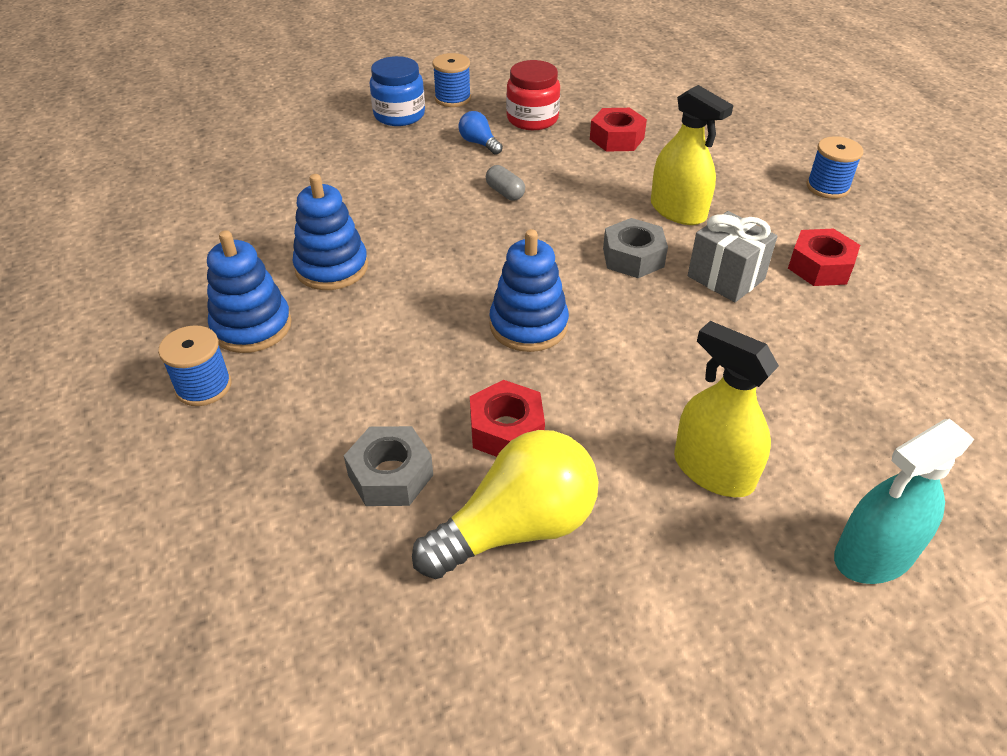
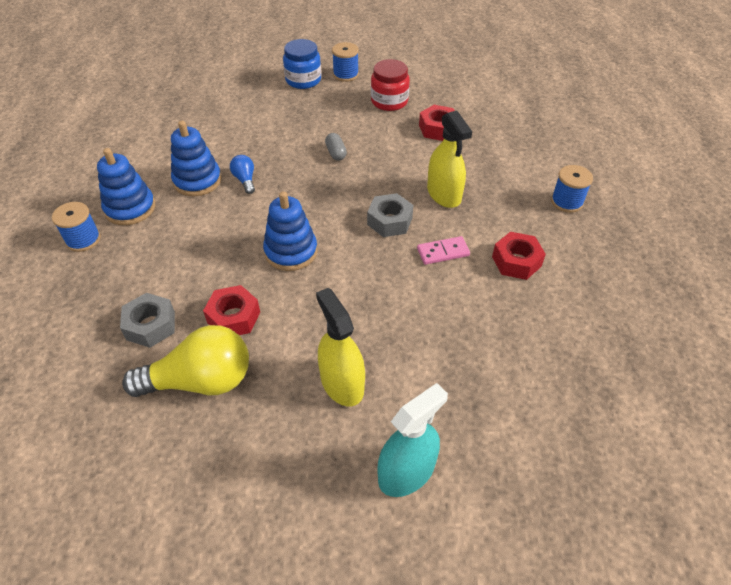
camera: 20 degrees right, 5 degrees up
(479, 143) = (342, 112): blue light bulb -> blue light bulb (245, 180)
(725, 278) = (443, 252): grey gift -> pink domino
(874, 555) = (406, 472): turquoise spray bottle -> turquoise spray bottle turned 150 degrees clockwise

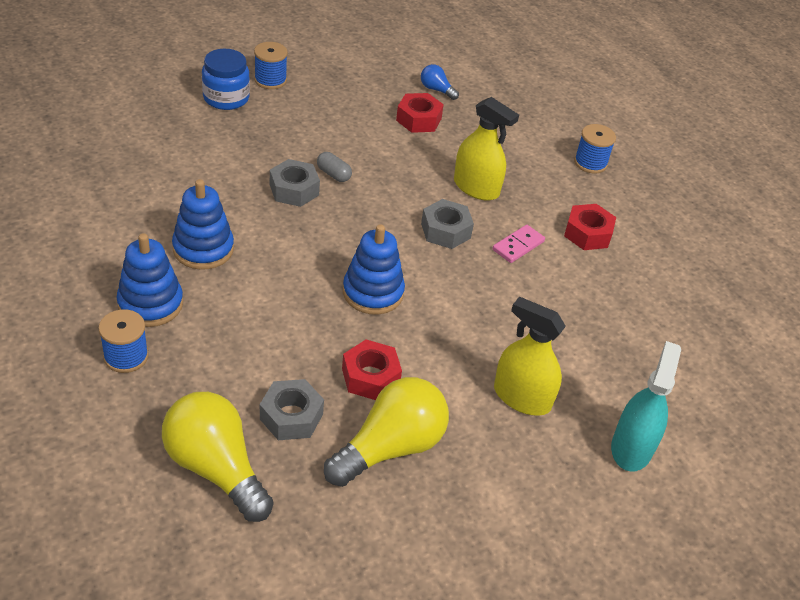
camera: 35 degrees left, 5 degrees down
(68, 343) = (216, 468): none -> yellow light bulb
(245, 180) = (258, 232): blue light bulb -> blue light bulb (436, 90)
(297, 156) = (294, 190): none -> grey nut
(389, 101) = (344, 101): red jar -> none

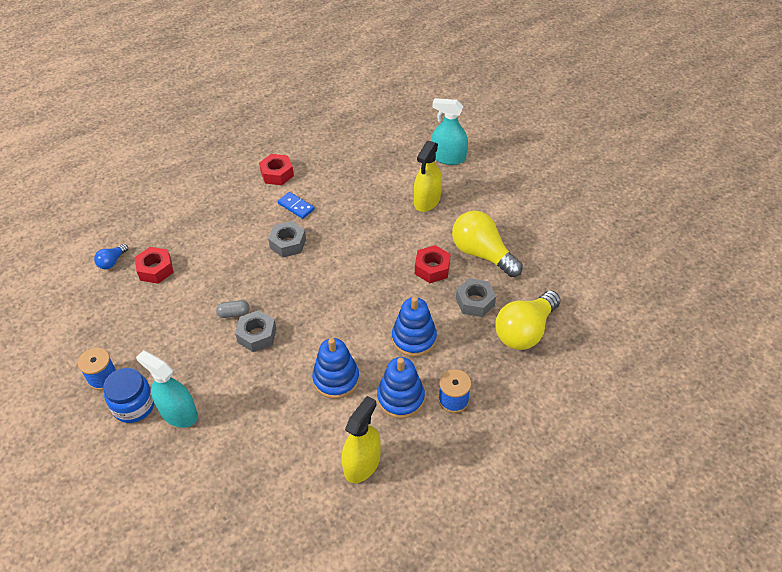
camera: 90 degrees left, 5 degrees up
(204, 126) = (178, 413): none -> turquoise spray bottle
(333, 174) = (234, 313): grey capsule -> grey capsule turned 45 degrees clockwise
(373, 292) = (358, 275): blue stacking toy -> blue stacking toy (414, 338)
(476, 188) = (237, 230): yellow spray bottle -> yellow spray bottle (362, 464)
(518, 246) = (296, 206): pink domino -> blue domino
(590, 163) = (200, 172): blue spool -> none

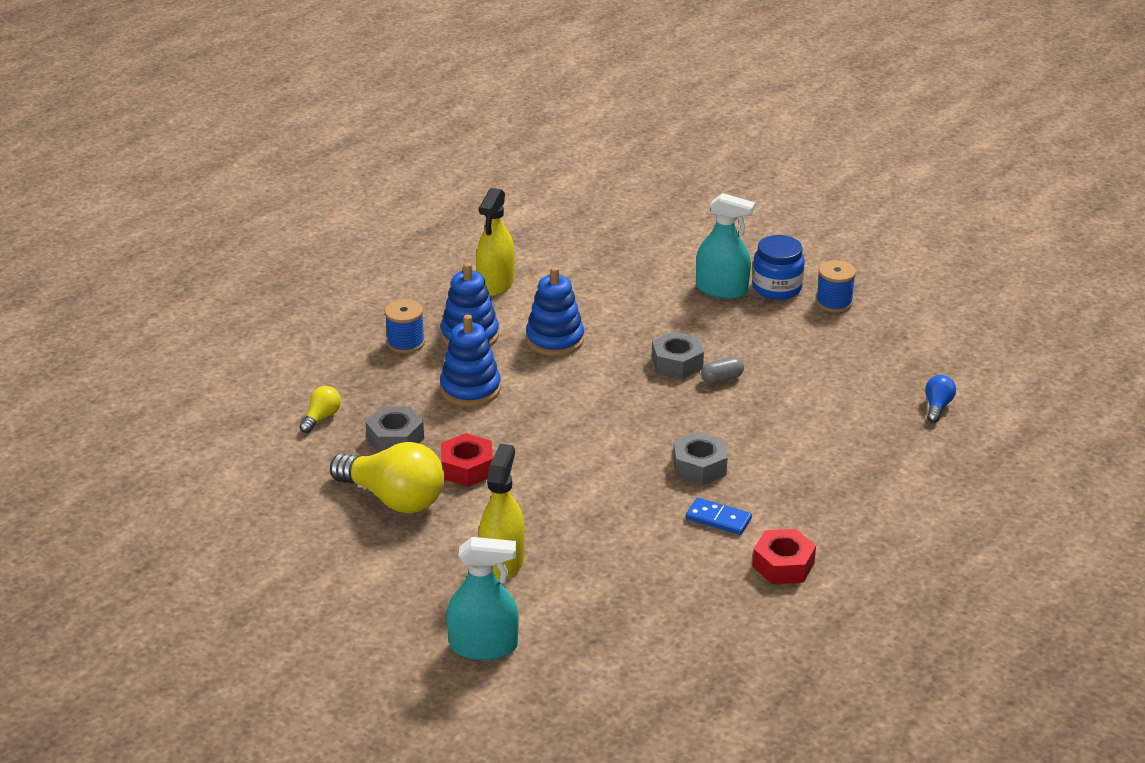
camera: 165 degrees right, 15 degrees down
(155, 269) = (868, 407): red nut -> none
(525, 331) = (321, 417): yellow light bulb -> yellow light bulb, size x0.46

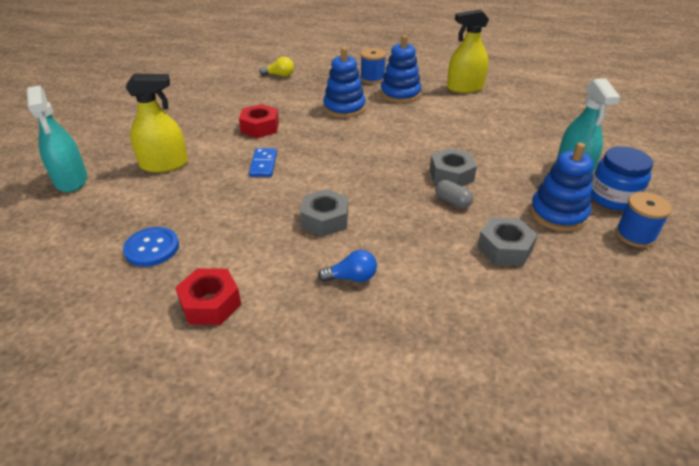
camera: 65 degrees right, 5 degrees up
(394, 498) = (215, 113): yellow light bulb -> none
(395, 438) = (275, 99): grey nut -> grey nut (504, 248)
(555, 340) = (426, 121): blue stacking toy -> blue stacking toy (558, 214)
(674, 592) = (152, 248): none -> blue button
(718, 519) = (259, 247): blue domino -> blue domino (263, 164)
(937, 406) = (546, 357): blue light bulb -> blue light bulb (351, 277)

